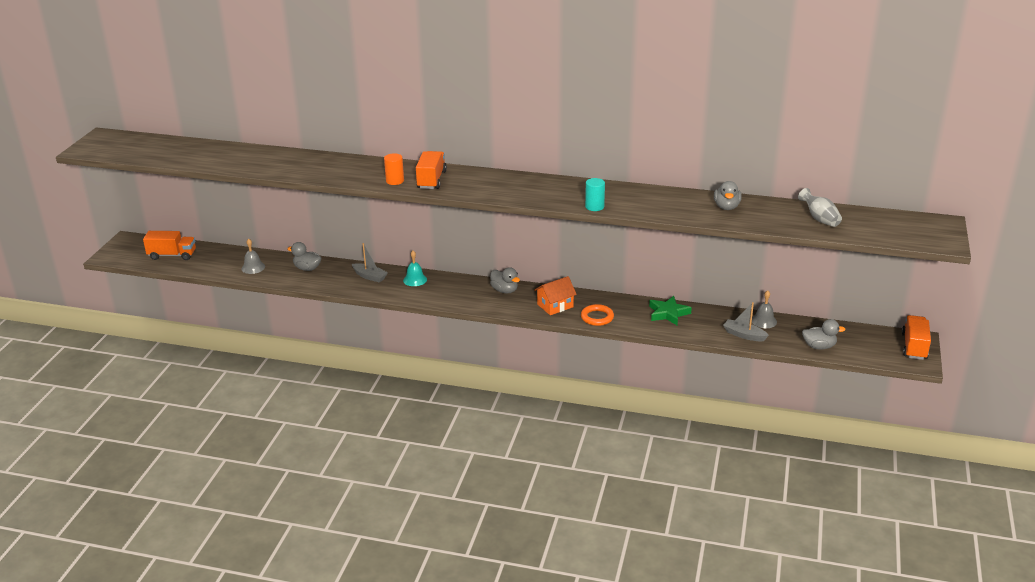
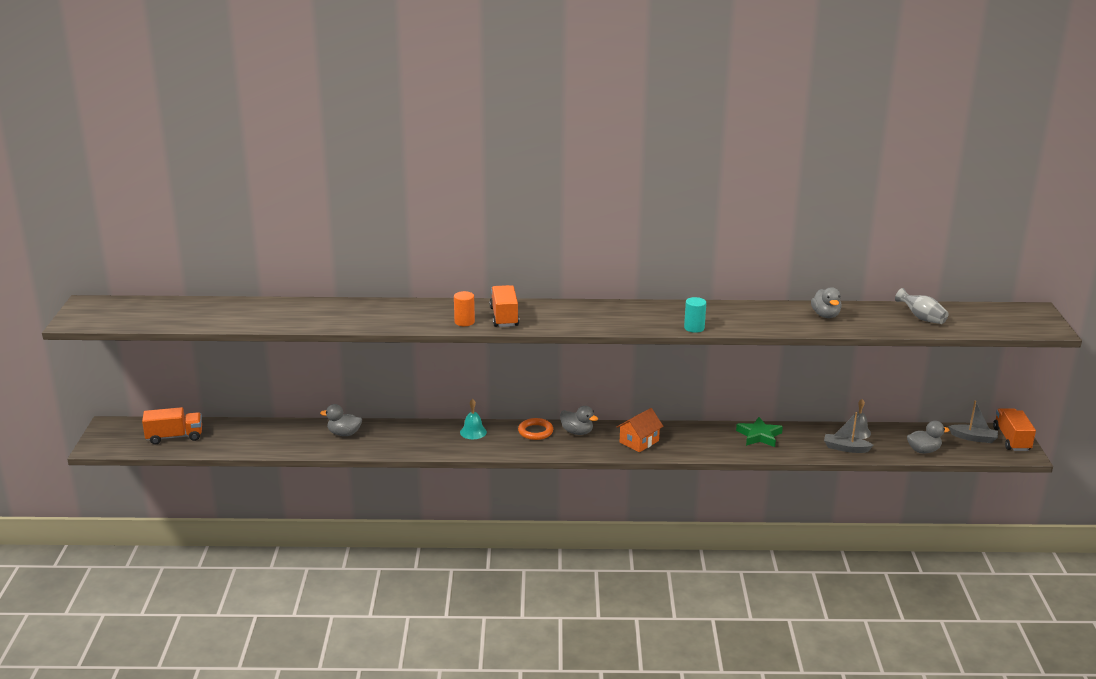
camera: 15 degrees left, 5 degrees down
(253, 267) = (280, 440): grey bell -> none
(370, 276) = (420, 434): grey boat -> grey boat (973, 438)
(597, 317) = (689, 448): orange ring -> orange ring (535, 431)

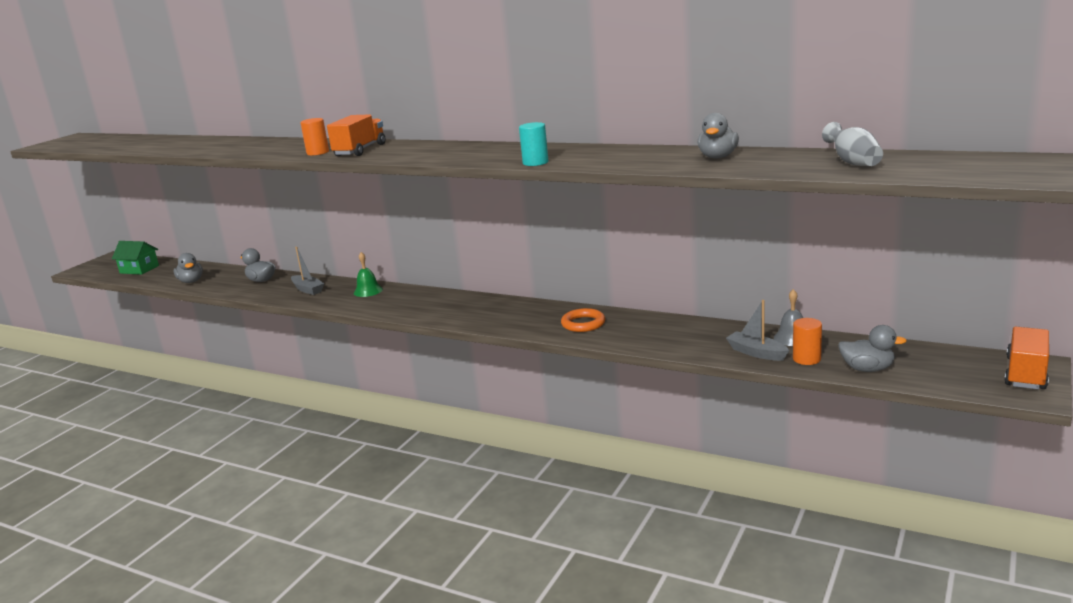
camera: 30 degrees right, 5 degrees down
(174, 437) = (139, 269): orange truck -> green house
(473, 432) = (368, 291): turquoise bell -> green bell
(535, 431) = (424, 297): orange ring -> orange ring (583, 324)
(577, 432) = (464, 302): grey duck -> grey duck (191, 281)
(639, 441) = (515, 317): orange house -> none
(759, 436) = (659, 327): green star -> none
(881, 448) = (806, 359): none -> orange cylinder
(973, 438) = (962, 364): grey boat -> grey boat (307, 289)

